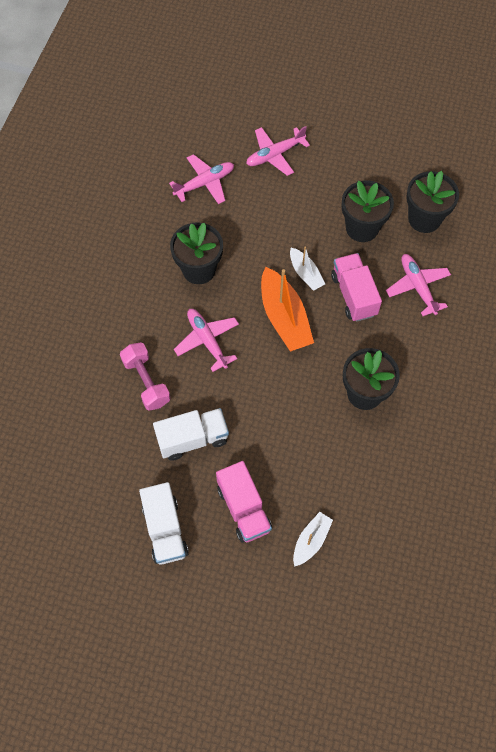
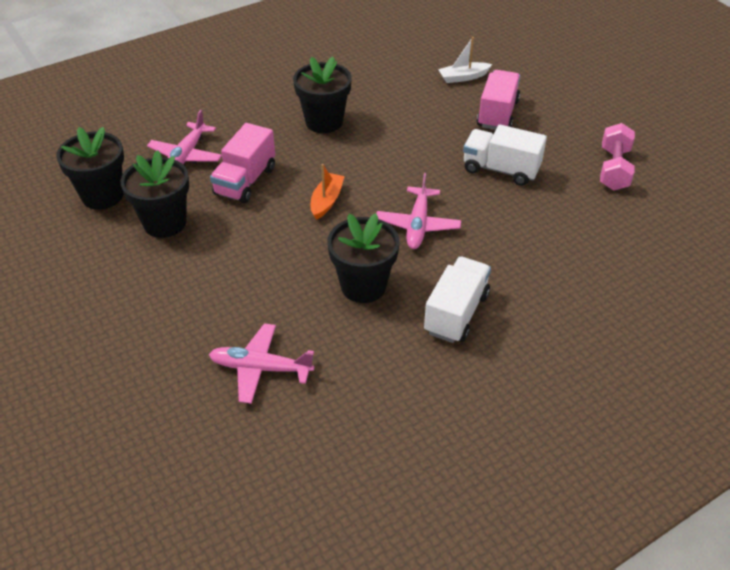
camera: 140 degrees left, 20 degrees down
(146, 382) = (508, 228): pink dumbbell -> pink dumbbell (614, 169)
(165, 530) = (574, 134): white truck -> white truck (456, 313)
(275, 155) = (148, 346): pink plane -> none
(284, 317) = (326, 201): orange boat -> orange boat, size x0.57
(305, 273) = (265, 220): white boat -> none

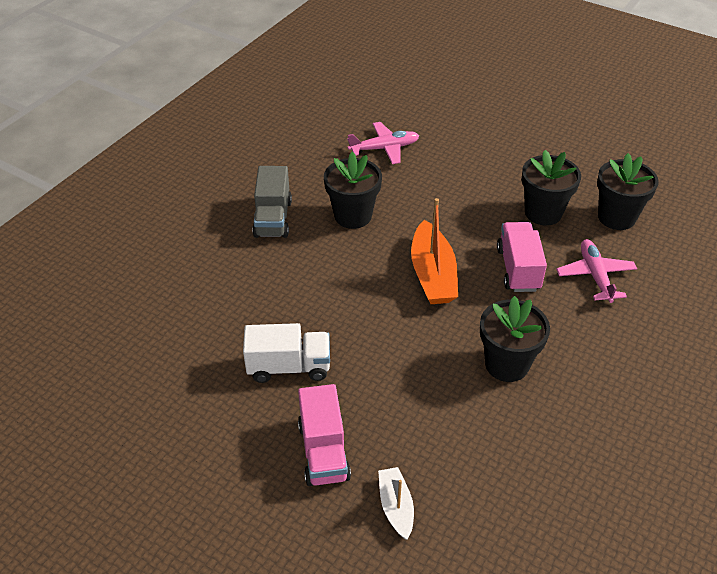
camera: 155 degrees right, 0 degrees up
(326, 201) = (432, 274): orange boat -> orange boat, size x1.77
(418, 225) = (339, 278): pink plane -> none
(456, 313) = (273, 218): white truck -> grey truck
(463, 77) = (396, 506): white boat -> white boat turned 60 degrees counterclockwise
(614, 169) = (167, 411): pink dumbbell -> none

